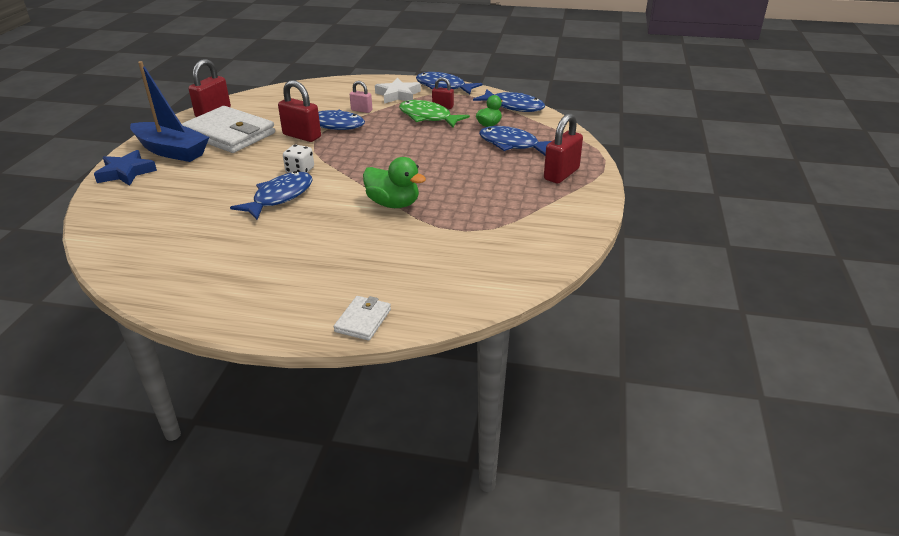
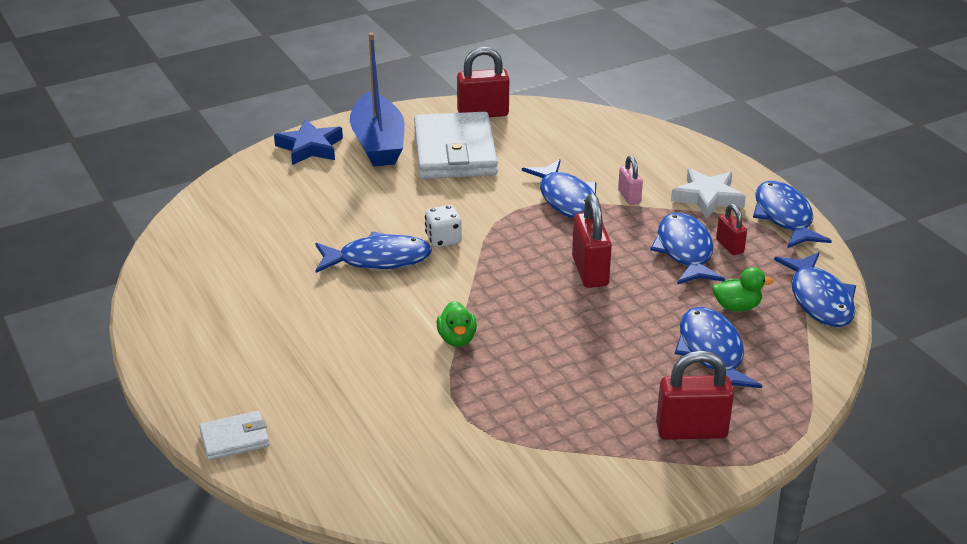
camera: 50 degrees right, 0 degrees up
(302, 136) = (514, 195): red padlock -> red padlock (590, 271)
(393, 204) = (457, 339): green duck -> green duck, size x0.63
(428, 117) = (685, 251): green fish -> blue fish

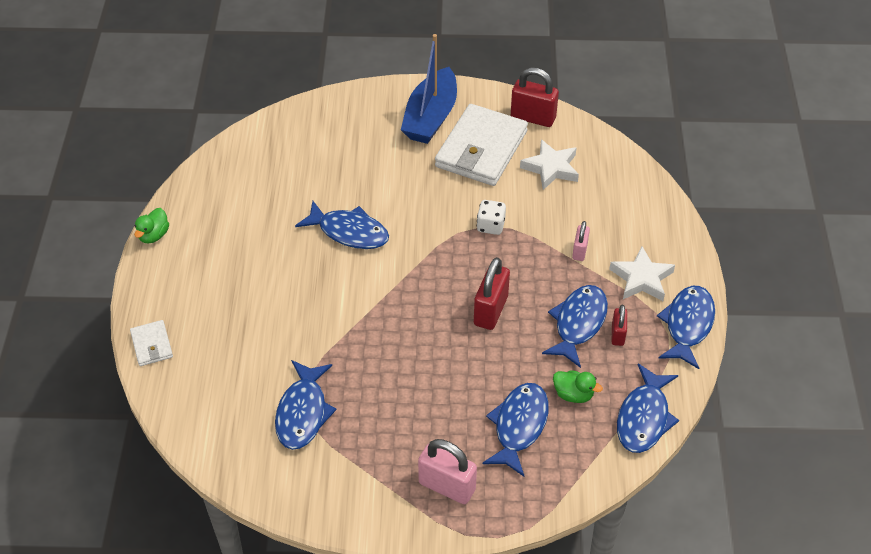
camera: 30 degrees right, 15 degrees up
(234, 439) = (152, 345): white wallet -> white wallet turned 60 degrees clockwise
(310, 147) = (378, 101): blue star -> none
(443, 239) = (408, 233): white dice -> white dice (490, 226)
(457, 339) = (349, 329): green duck -> green duck (154, 235)
(538, 145) = (551, 168): none -> white star
(566, 199) = (529, 232): blue fish -> blue fish (303, 412)
(691, 430) = (447, 486): red padlock -> pink padlock

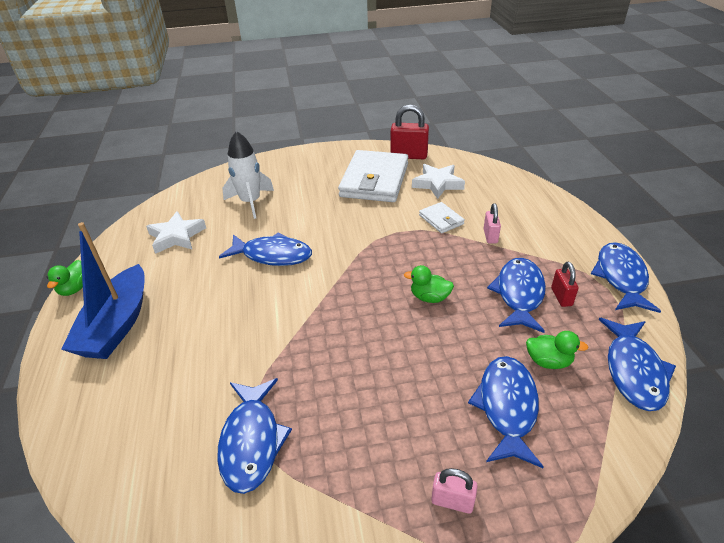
camera: 10 degrees left, 10 degrees down
(152, 345) = (64, 396): white wallet -> white wallet (441, 220)
(337, 156) = (250, 202): none -> white rocket
(431, 117) = (326, 167): blue boat -> blue boat (117, 325)
(447, 486) = (452, 501): pink padlock -> pink padlock, size x0.57
(490, 226) = (403, 230): white dice -> none
(491, 310) = (429, 297): red padlock -> green duck
(641, 279) = (556, 248): white star -> white star (176, 236)

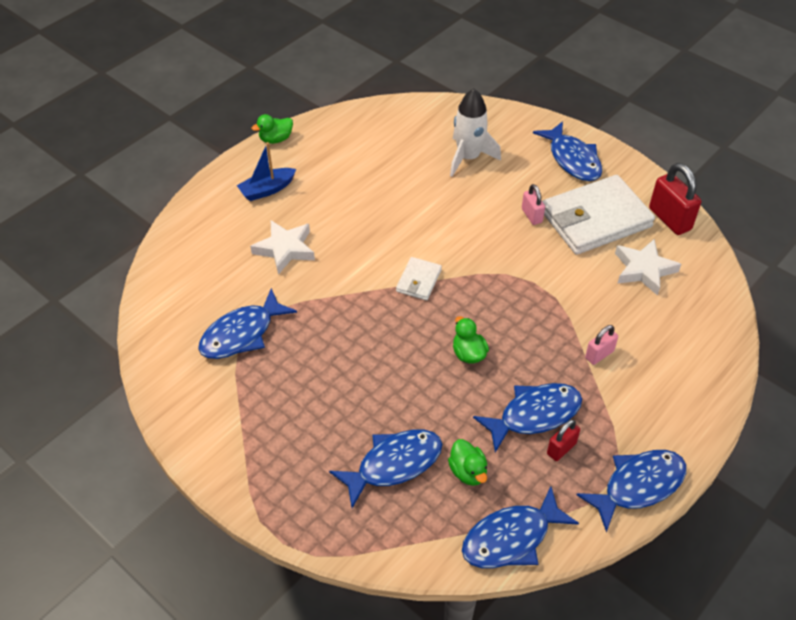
camera: 50 degrees right, 10 degrees up
(117, 325) = (267, 190): blue boat -> blue boat, size x0.57
(176, 236) = (380, 147): white star -> white star (285, 249)
(272, 255) = (418, 220): blue fish -> blue fish (572, 159)
(441, 220) = (586, 304): white wallet -> white wallet (418, 280)
(452, 501) = (286, 470): pink padlock -> pink padlock (531, 215)

